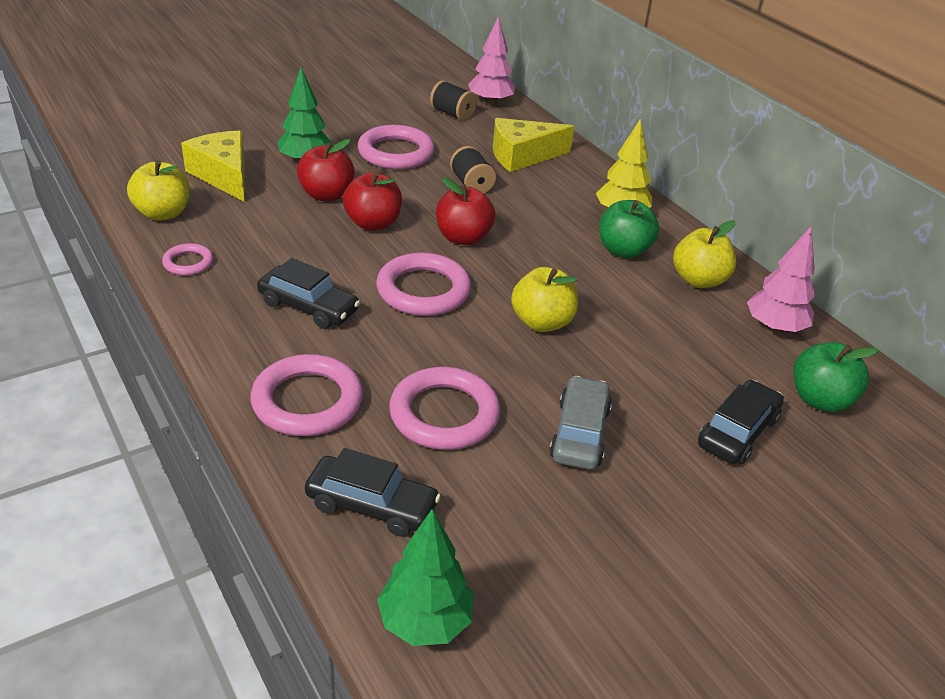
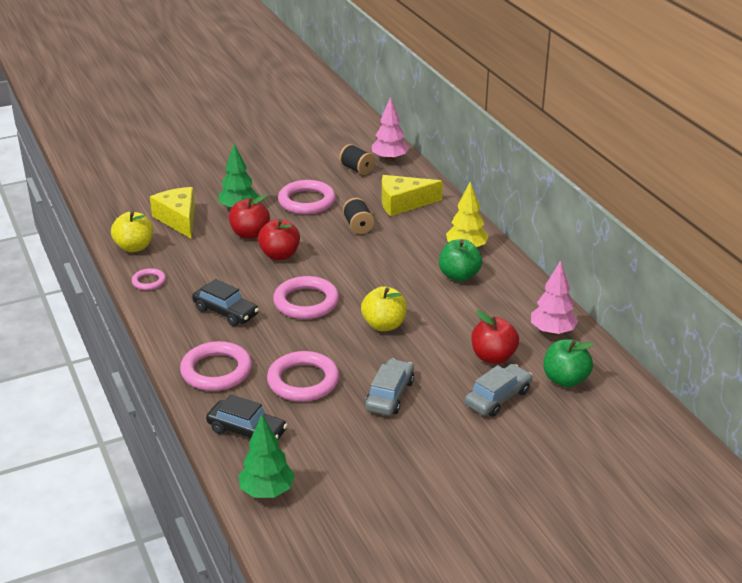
camera: 10 degrees right, 5 degrees down
(463, 238) = (342, 266): red apple -> red apple (493, 357)
(698, 280) = (508, 297): yellow apple -> none
(737, 432) = (498, 398): black car -> grey car

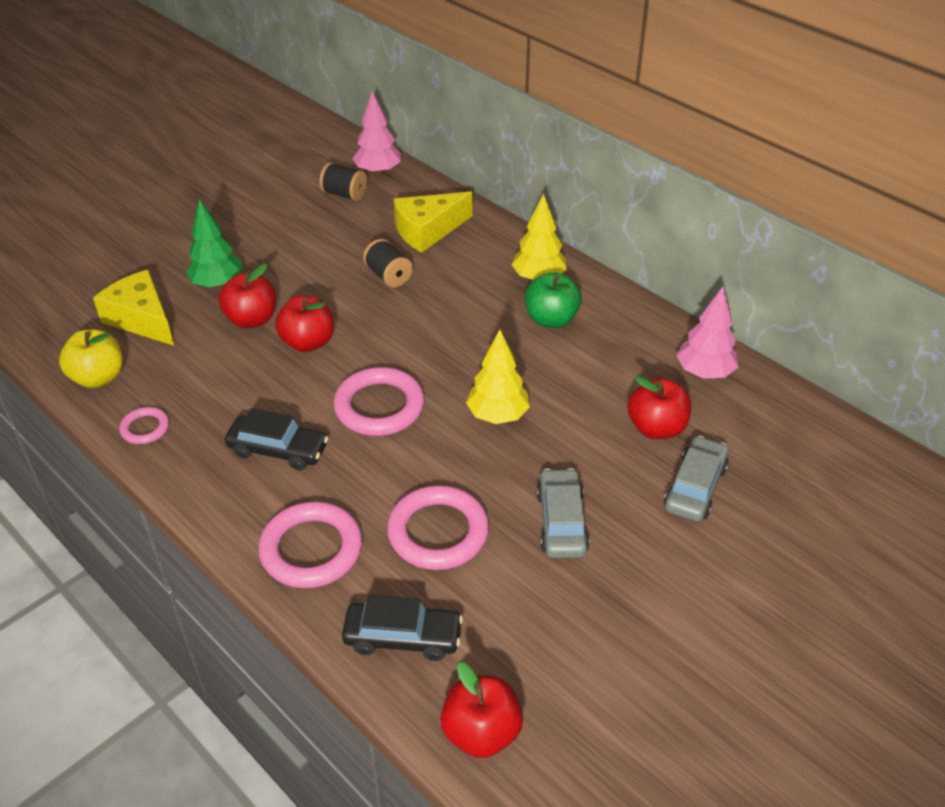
camera: 20 degrees left, 10 degrees up
(267, 491) = (481, 732): green tree -> red apple
(307, 201) = (303, 254): pink ring -> none
(384, 325) = (497, 416): yellow apple -> yellow tree
(565, 379) = (758, 438): green apple -> none

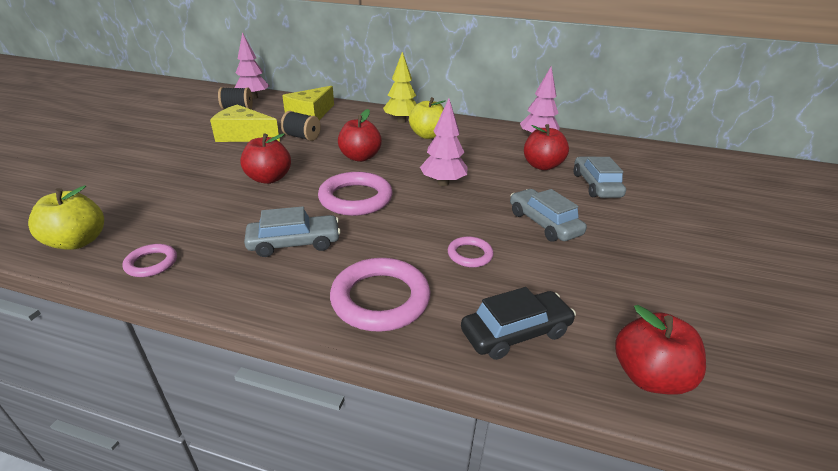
camera: 30 degrees left, 10 degrees down
(142, 319) = (105, 196): yellow cheese -> yellow cheese (244, 135)
(218, 284) = (166, 164): green tree -> none
(252, 319) = (211, 176): red apple -> red apple (360, 157)
(278, 450) = (294, 243): black car -> grey car
(438, 532) = (470, 255): pink ring -> pink ring, size x0.53
(497, 416) = (443, 183): yellow tree -> pink tree
(551, 319) = (428, 135): green apple -> yellow apple

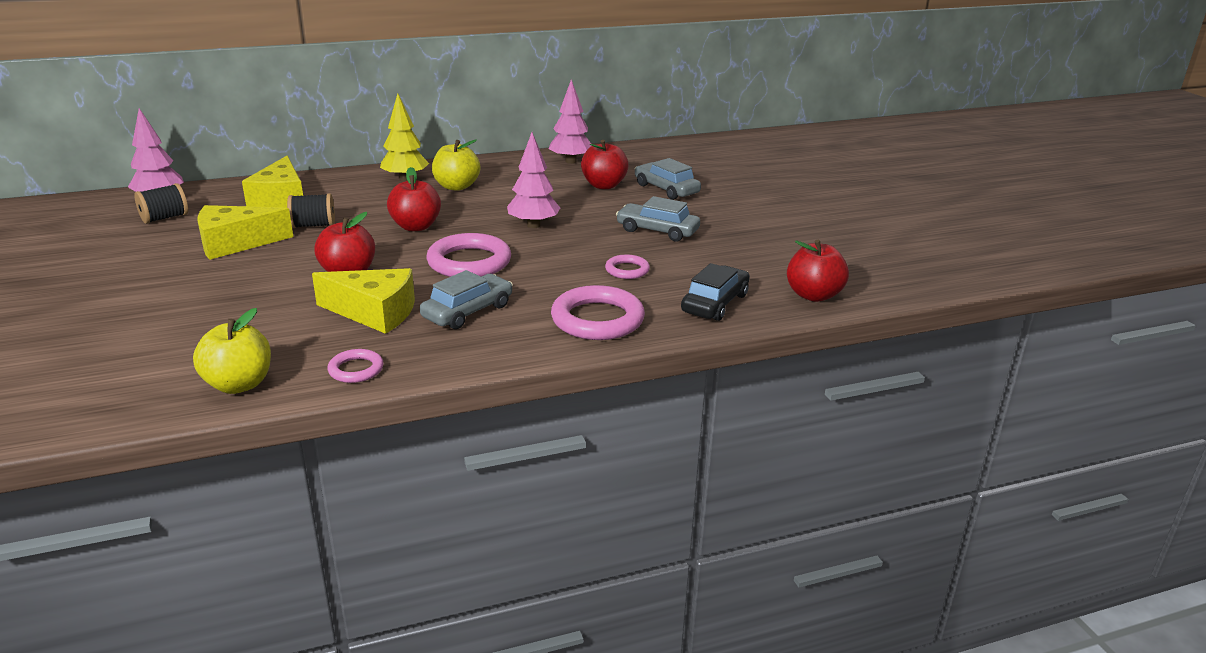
camera: 35 degrees left, 5 degrees down
(236, 217) = (374, 313): none -> yellow cheese

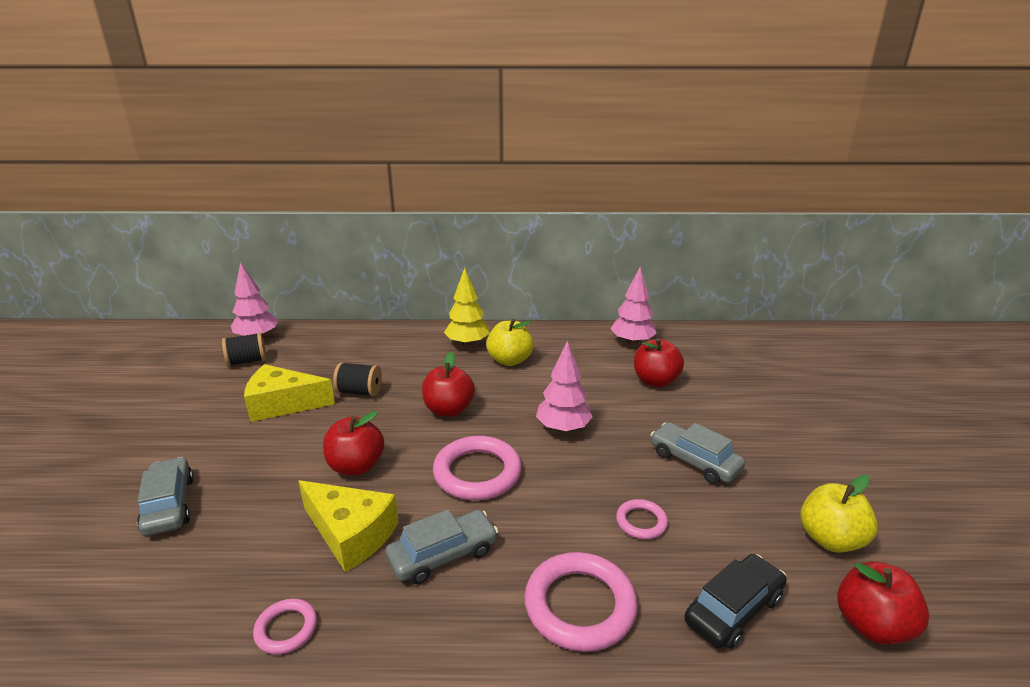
camera: 20 degrees right, 0 degrees up
(239, 384) = (166, 622): yellow apple -> yellow apple (830, 539)
(280, 199) = (350, 353): yellow cheese -> none
(666, 189) = (721, 397): grey car -> grey car (169, 505)

